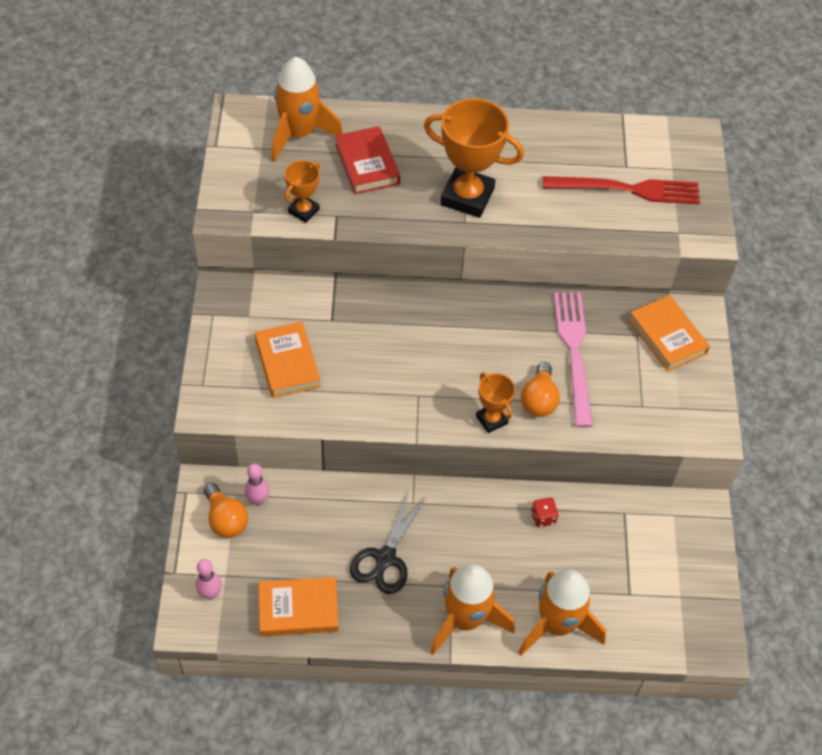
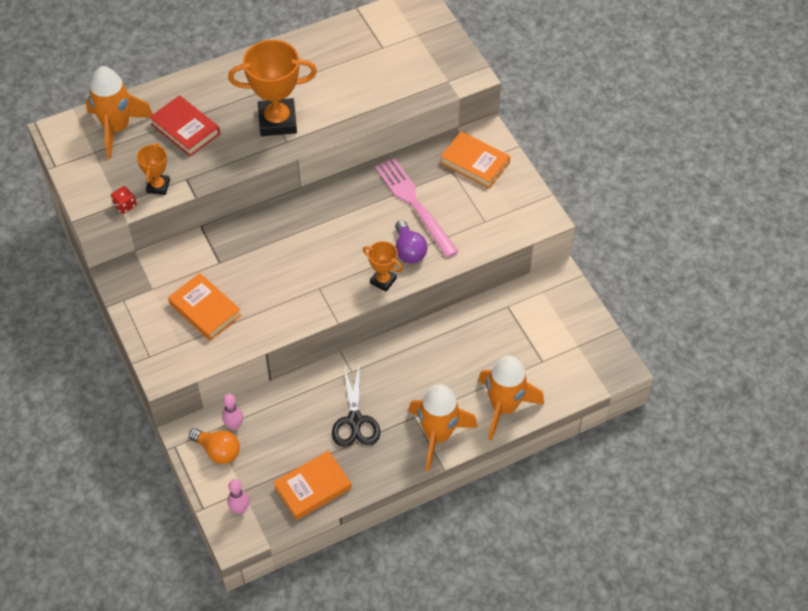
camera: 25 degrees left, 0 degrees up
(539, 400) = (409, 250): orange light bulb -> purple light bulb
(543, 517) = (452, 337): red dice -> red dice (125, 205)
(627, 189) = (393, 65): red fork -> none

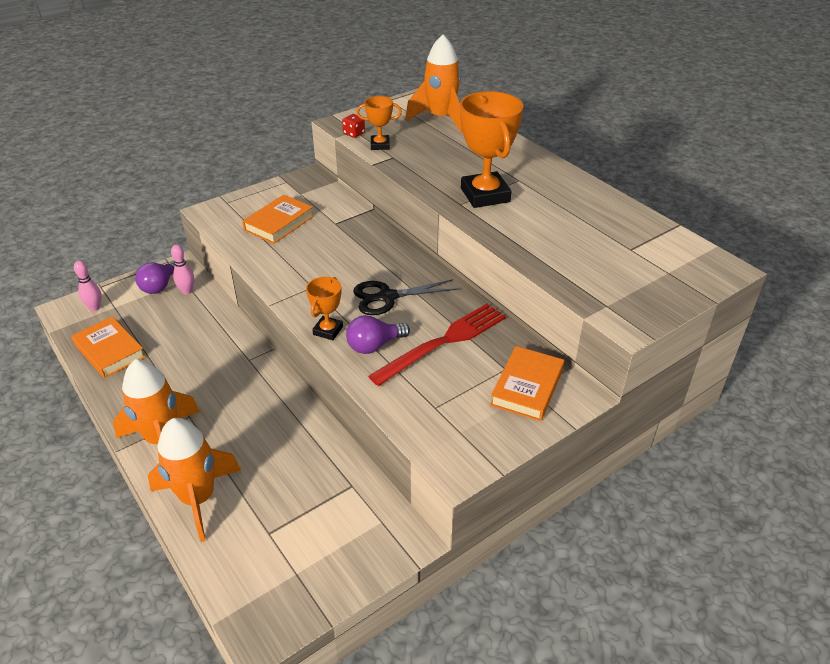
camera: 80 degrees right, 15 degrees down
(185, 129) = (453, 149): red book -> none
(218, 451) = (160, 286): orange light bulb -> purple light bulb
(355, 421) = (186, 370): black scissors -> black scissors (387, 297)
(414, 204) = (443, 342): pink fork -> red fork

